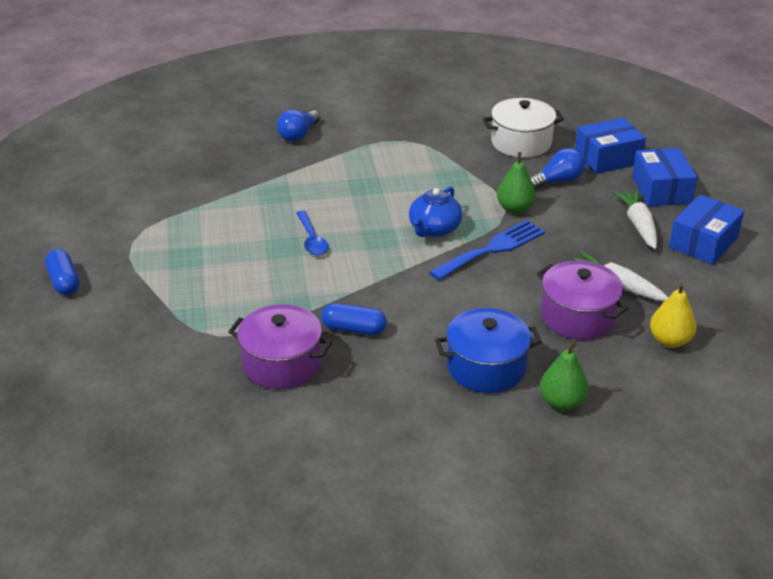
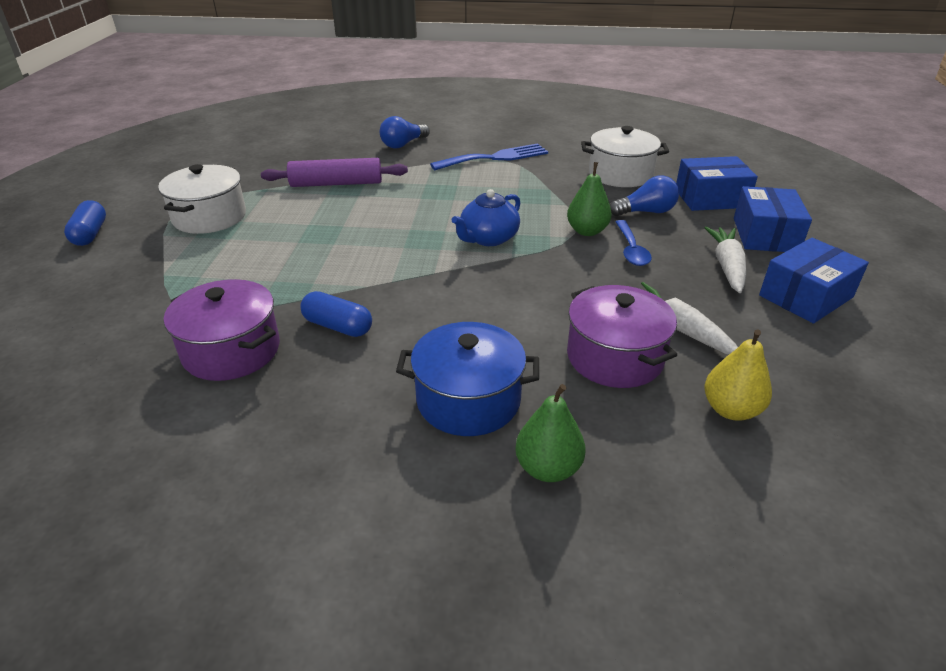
camera: 15 degrees right, 0 degrees up
(165, 246) = (209, 217): none -> white pot
(262, 191) = (336, 184): none -> purple rolling pin
(312, 239) = (354, 230): blue spoon -> blue spoon (631, 249)
(492, 249) = (542, 267): blue fork -> blue fork (495, 158)

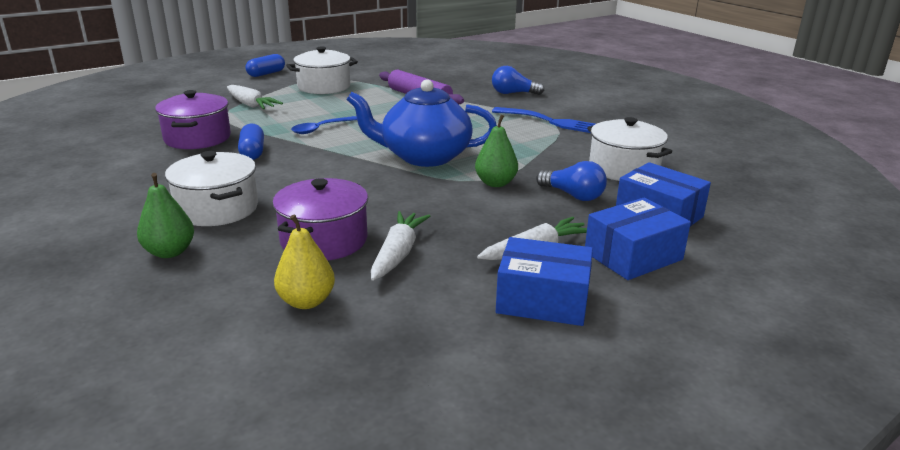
camera: 50 degrees right, 10 degrees down
(182, 279) = (250, 105): none -> white carrot
(468, 400) = (217, 209): blue pot -> white pot
(488, 238) = (424, 156): blue teapot -> blue teapot, size x1.67
(631, 249) = (495, 206): blue spoon -> blue spoon (321, 129)

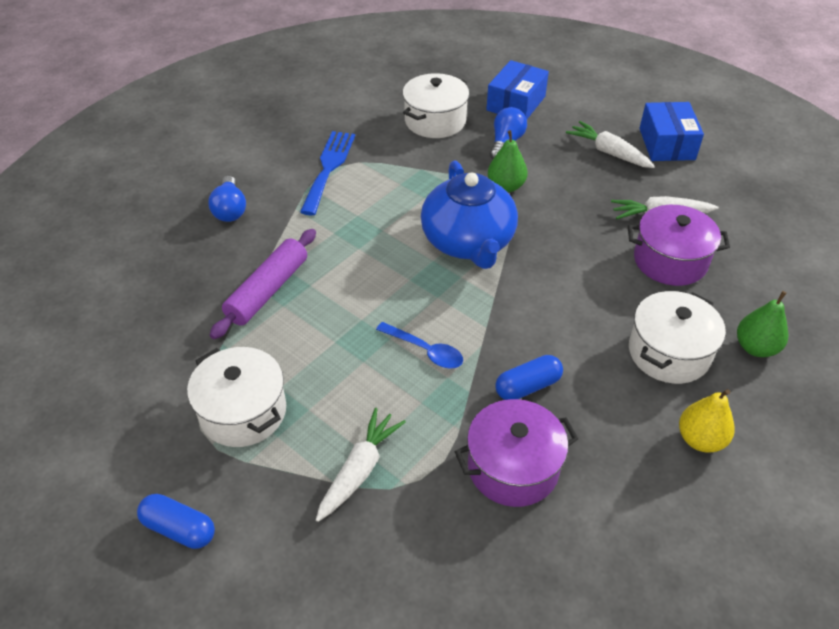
camera: 105 degrees left, 20 degrees up
(306, 301) = (750, 243): yellow pear -> yellow pear (700, 439)
(633, 256) = (585, 113): blue box -> none

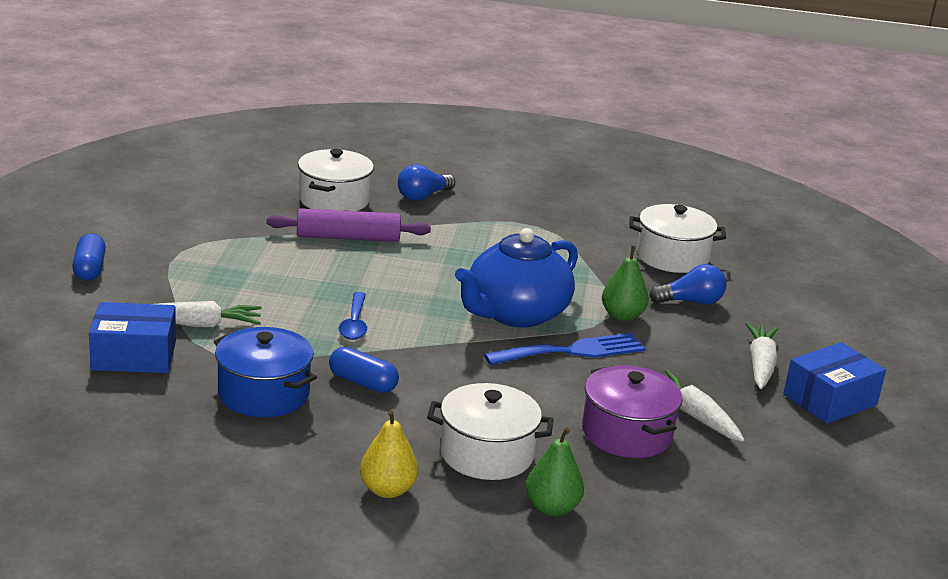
camera: 55 degrees right, 20 degrees down
(243, 412) = (213, 263): white pot -> white pot (334, 200)
(328, 168) = (531, 223): blue fork -> blue fork (572, 351)
(513, 467) = (263, 394): purple pot -> blue pot
(516, 103) = (767, 293): blue box -> blue box (134, 355)

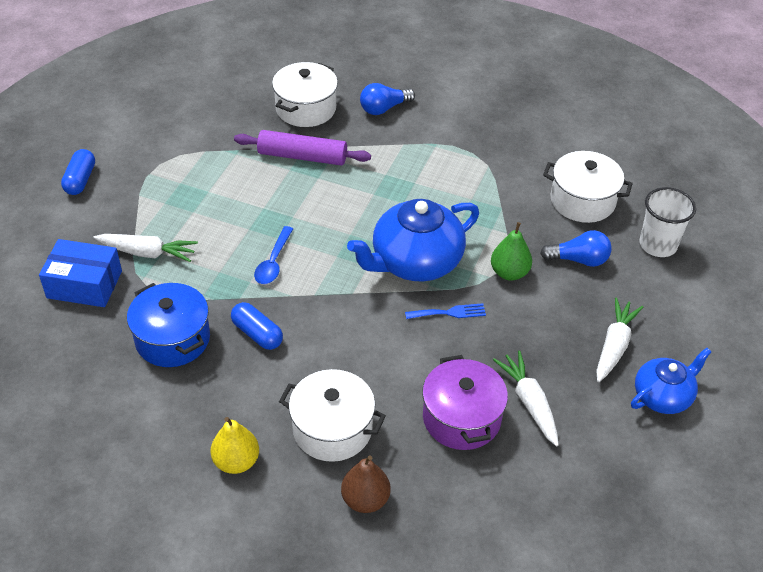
camera: 15 degrees right, 20 degrees up
(552, 508) = (365, 500): green pear -> brown pear
(572, 351) = (449, 313): blue fork -> blue fork, size x0.56
(766, 286) = (658, 245): none -> white cup
(830, 399) = (663, 396): blue box -> blue teapot

